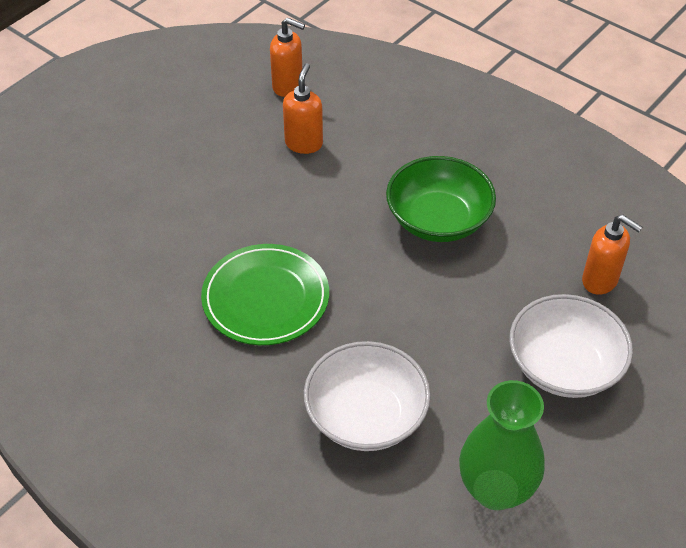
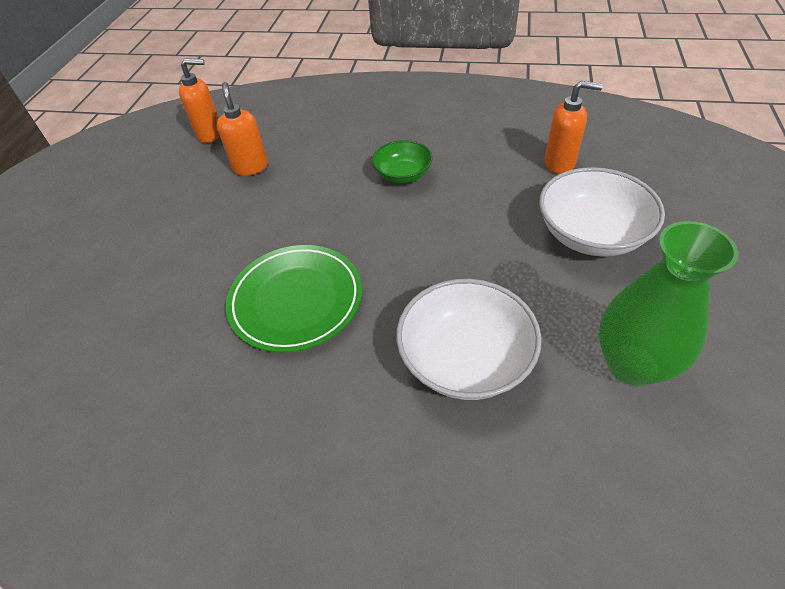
camera: 25 degrees left, 0 degrees up
(438, 220) = (403, 175): green bowl -> green bowl, size x0.60

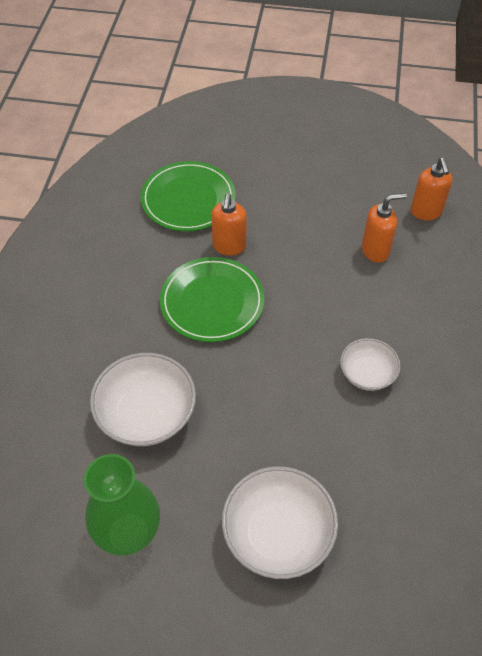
camera: 85 degrees right, 5 degrees up
(107, 336) = (188, 199): none -> green plate
(403, 175) = (367, 373): green bowl -> white bowl
(560, 163) = (391, 525): orange soap dispenser -> orange soap dispenser (229, 246)

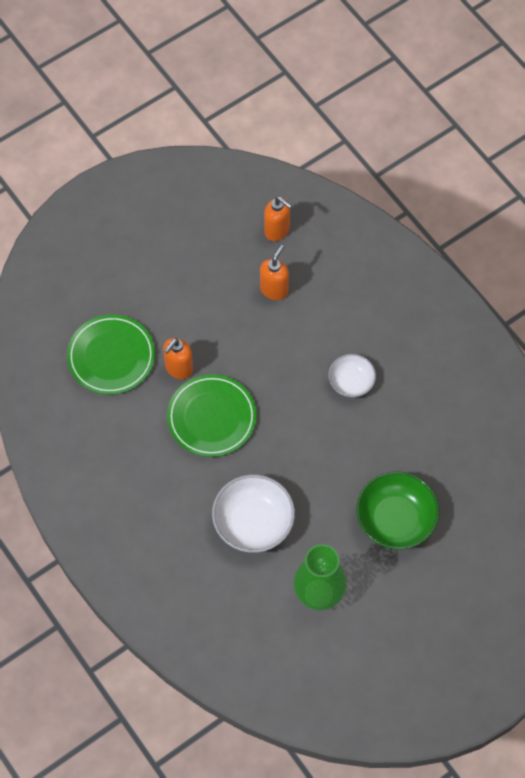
camera: 45 degrees left, 10 degrees up
(229, 246) = (178, 368): orange soap dispenser -> orange soap dispenser turned 75 degrees clockwise
(278, 533) = (395, 519): white bowl -> green bowl

